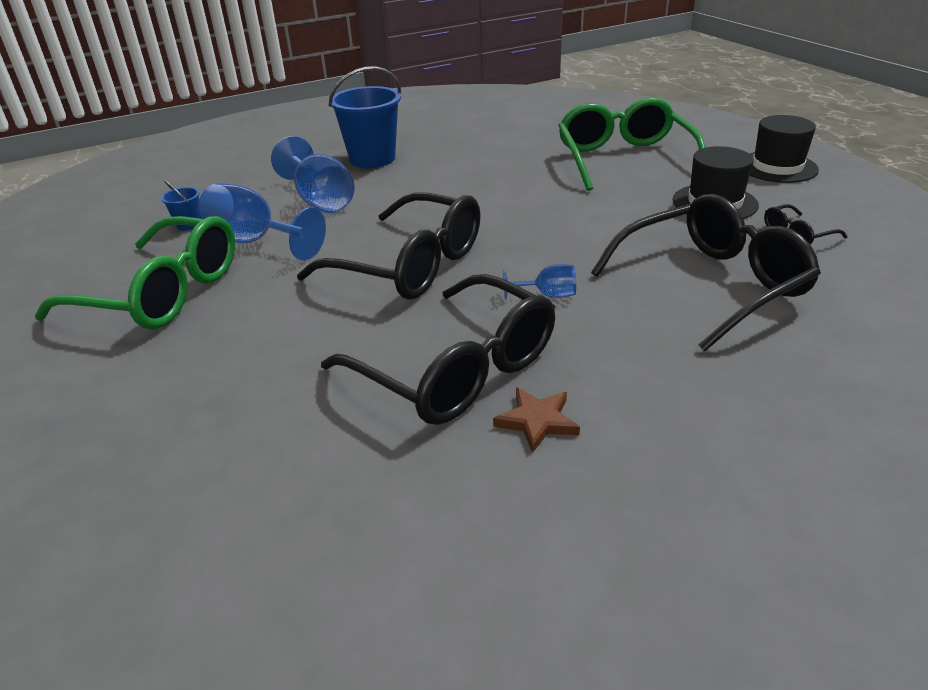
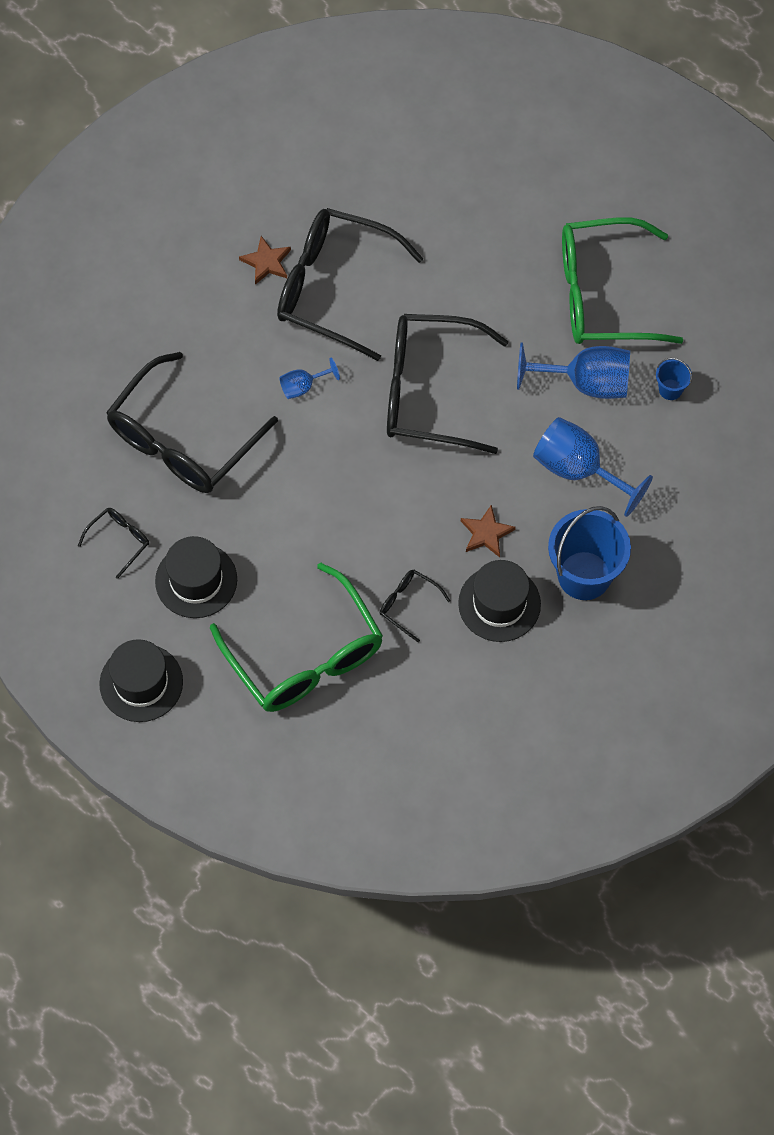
camera: 155 degrees right, 30 degrees up
(430, 185) = (486, 533): none -> brown star
(449, 157) = (499, 604): none -> black hat
(522, 167) = (408, 604): none -> black glasses

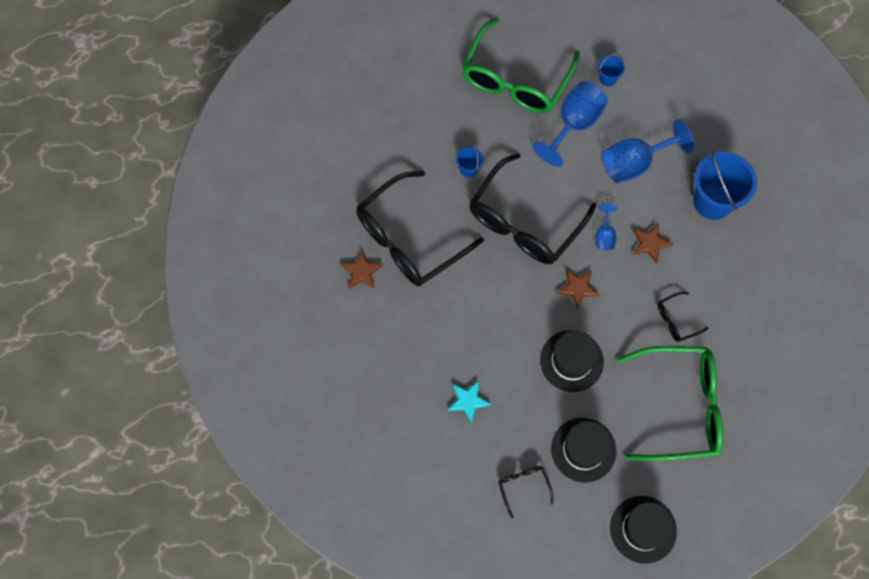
camera: 60 degrees left, 5 degrees up
(183, 439) = (468, 401): black glasses -> turquoise star
(303, 386) = (473, 299): blue goblet -> blue goblet (604, 235)
(383, 484) = (578, 288): none -> brown star
(457, 303) = (468, 169): none -> blue bucket
(499, 604) = (706, 263): black hat -> black hat (571, 361)

